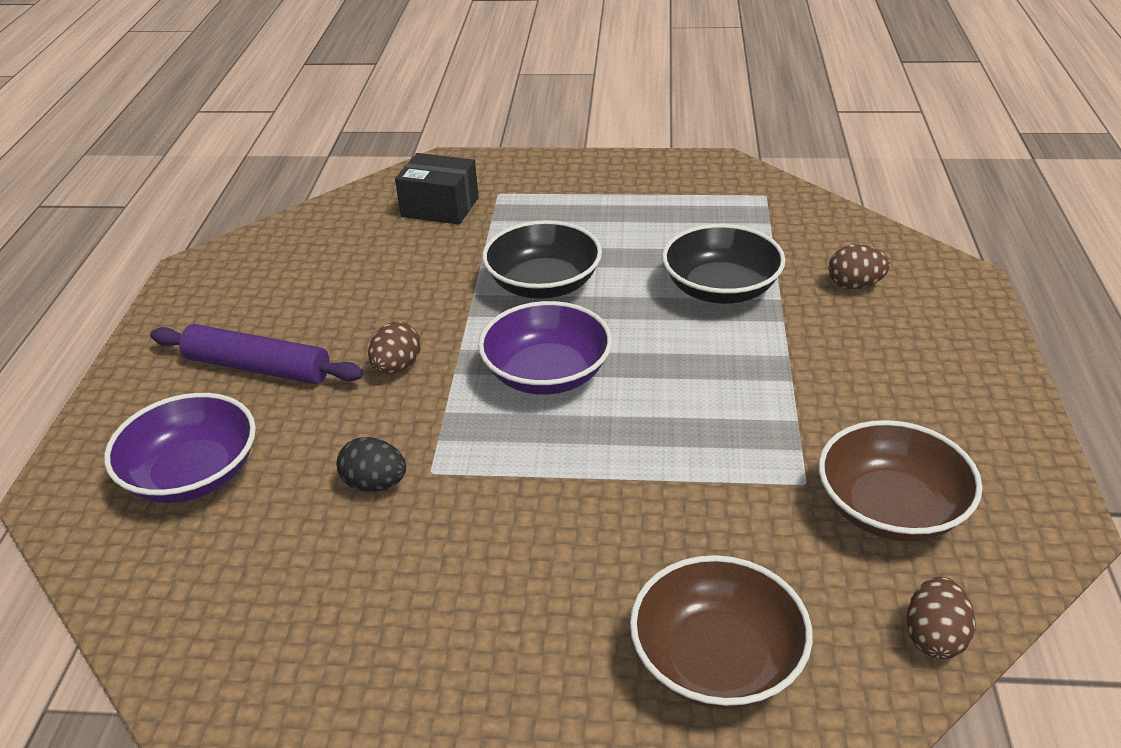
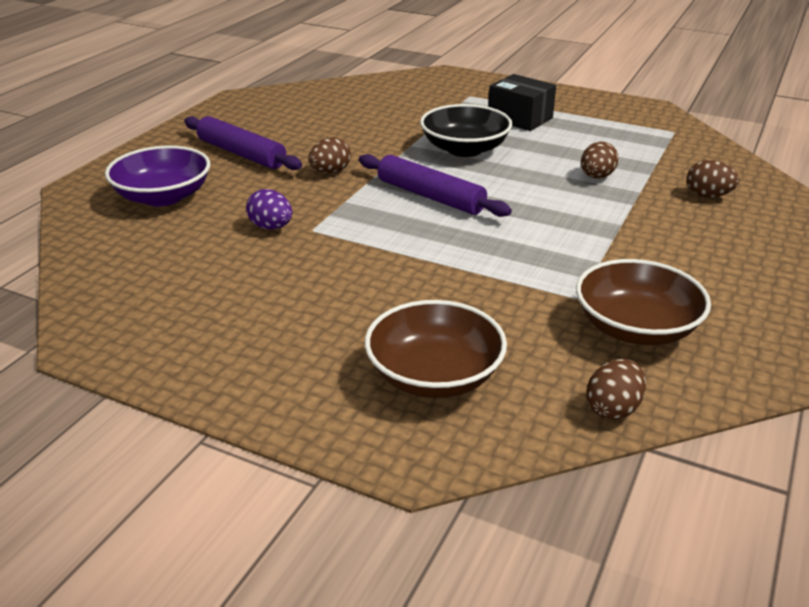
camera: 20 degrees right, 5 degrees down
(375, 484) = (271, 227): black egg -> purple egg
(440, 207) = (422, 96): black box -> black box (520, 118)
(547, 374) = (430, 196): purple bowl -> purple rolling pin
(721, 289) = (596, 177): black bowl -> brown egg

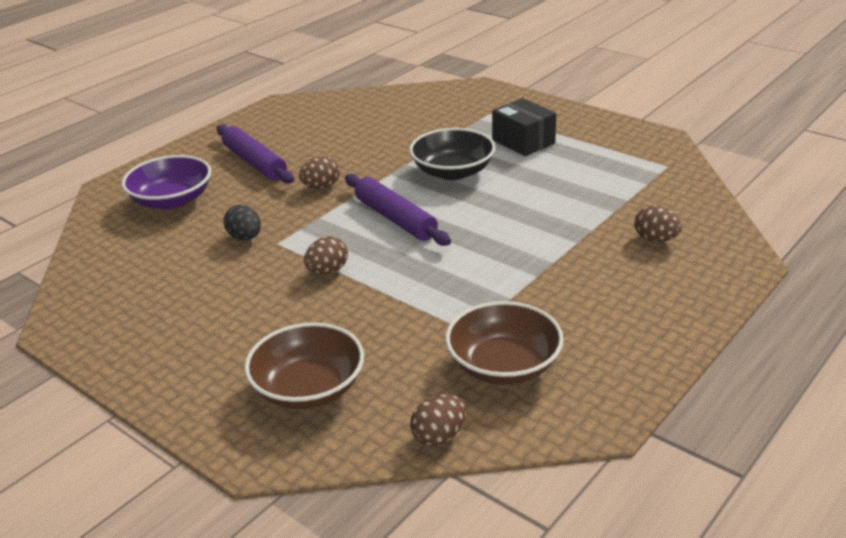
camera: 15 degrees right, 0 degrees up
(271, 227) = (245, 237): purple egg -> black egg
(596, 177) = (559, 210): brown egg -> brown egg (327, 271)

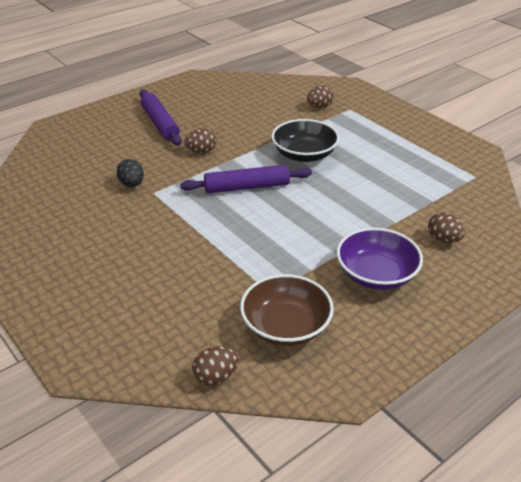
camera: 10 degrees right, 5 degrees up
(172, 200) = (90, 145): purple bowl -> purple bowl (376, 274)
(309, 388) = (134, 317): brown bowl -> none
(327, 271) = (181, 222): brown egg -> brown egg (319, 107)
(395, 219) = (247, 187): purple rolling pin -> purple rolling pin turned 75 degrees counterclockwise
(523, 141) = (368, 137): black box -> none

